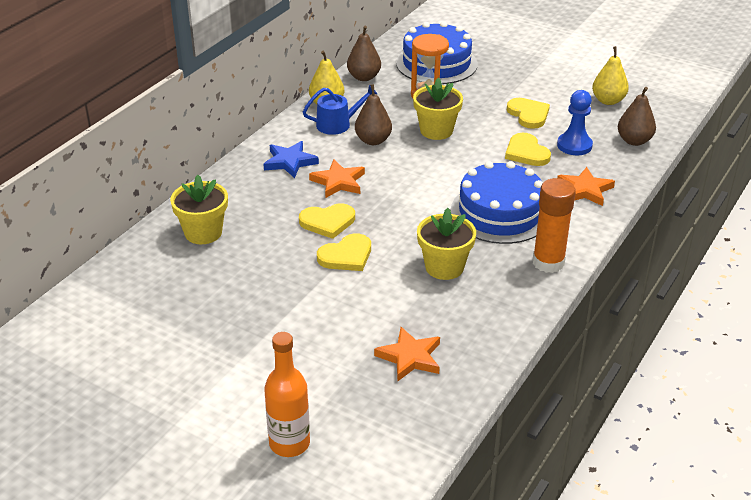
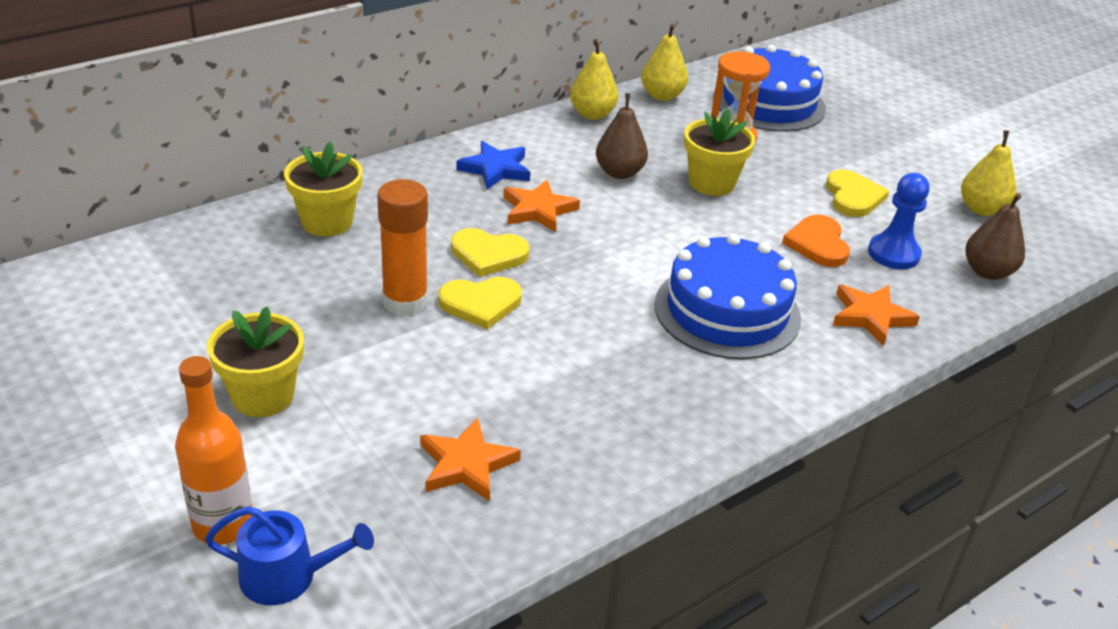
camera: 20 degrees right, 0 degrees up
(337, 124) = (588, 141): blue watering can -> blue watering can (287, 576)
(364, 77) = (662, 96): brown pear -> yellow pear
(444, 267) = (600, 359): yellow flower pot -> yellow flower pot (263, 396)
(526, 152) = (817, 244): yellow heart -> orange heart
(548, 262) = (751, 399): orange glue stick -> orange glue stick (405, 301)

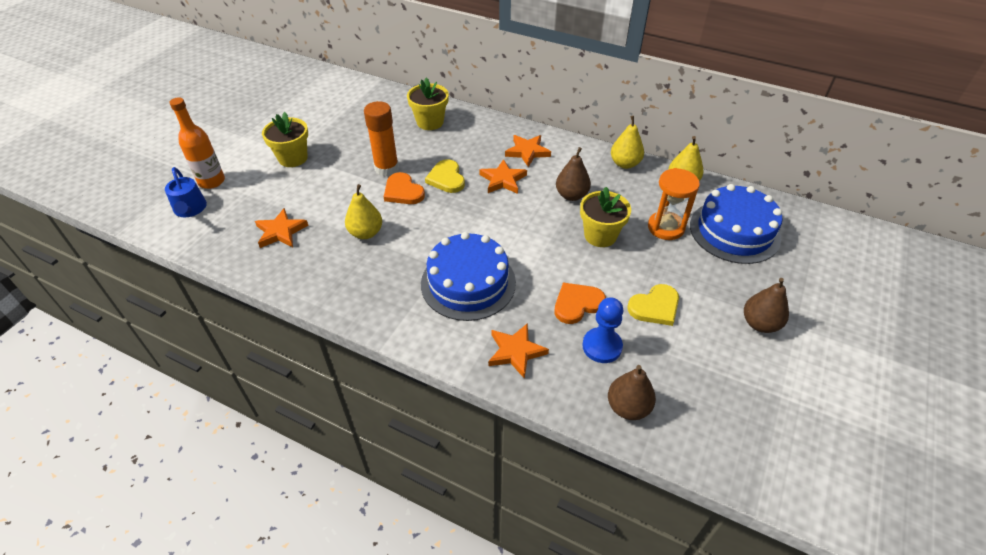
camera: 65 degrees right, 10 degrees up
(480, 304) = (403, 191): yellow heart -> orange heart
(495, 169) = (527, 152): blue star -> orange star
(911, 150) = (759, 324): none -> brown pear
(981, 209) = (716, 386): yellow pear -> yellow pear (366, 233)

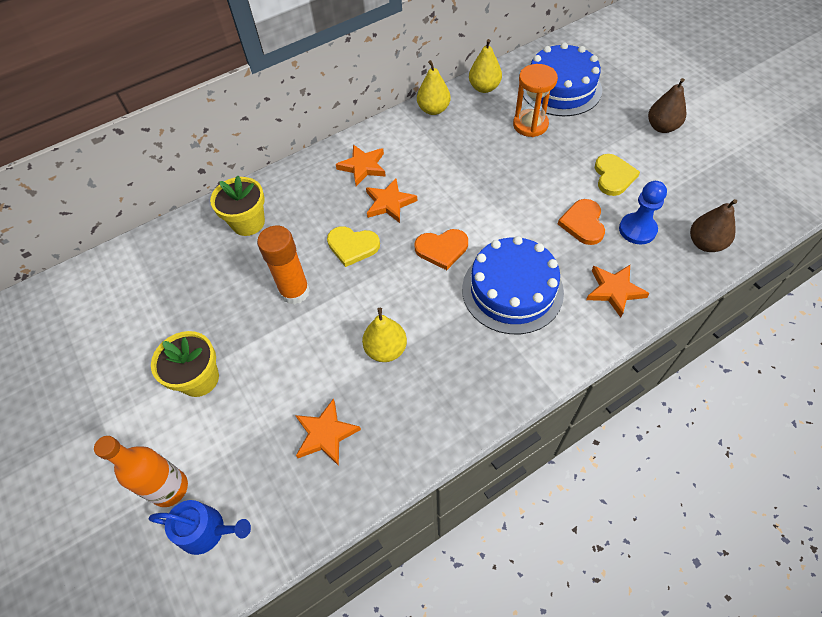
camera: 55 degrees left, 10 degrees up
(403, 191) = (344, 291): orange heart -> orange heart (442, 249)
(571, 195) = (448, 164): brown pear -> none
(600, 235) = (512, 170): yellow flower pot -> none

